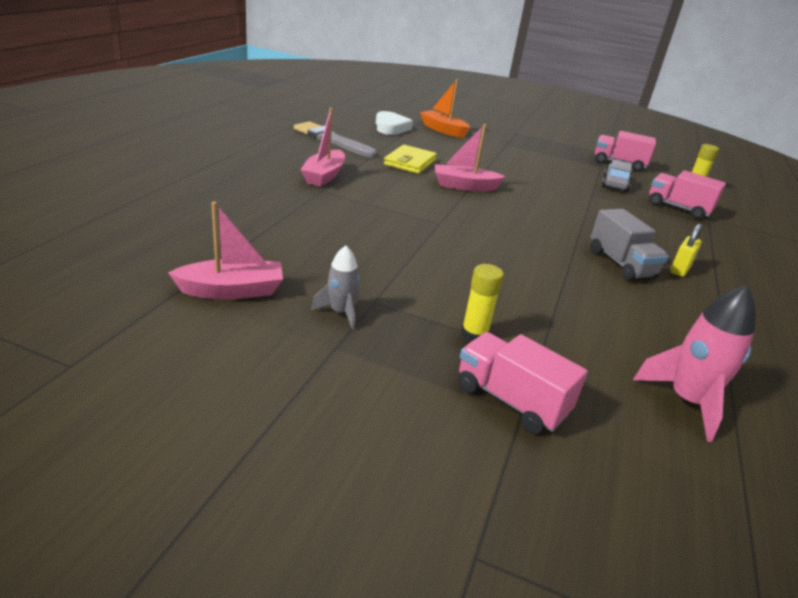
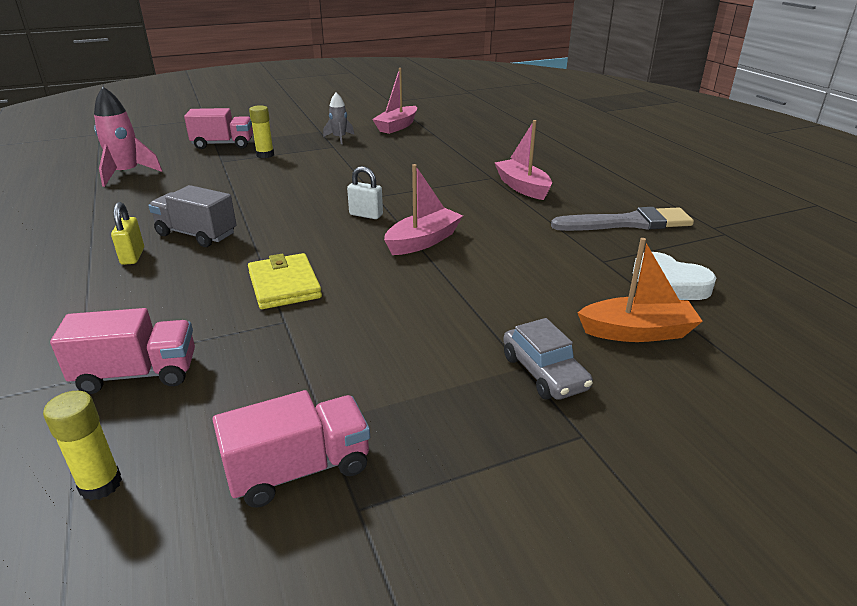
camera: 140 degrees right, 0 degrees up
(410, 162) = (518, 240): yellow wallet -> yellow wallet (284, 285)
(472, 215) = (366, 215): none -> white padlock
(615, 183) = (267, 375): grey car -> grey car (544, 372)

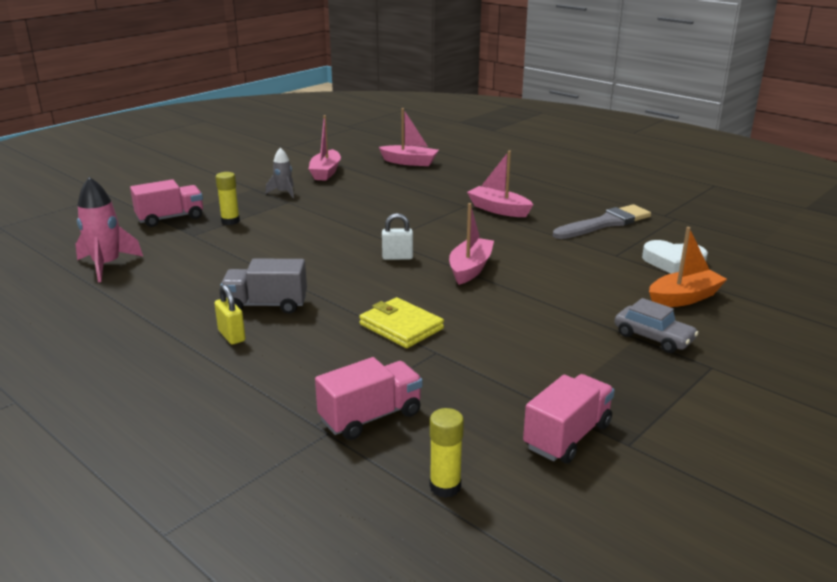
camera: 25 degrees left, 5 degrees down
(485, 129) = (409, 162): none -> pink boat

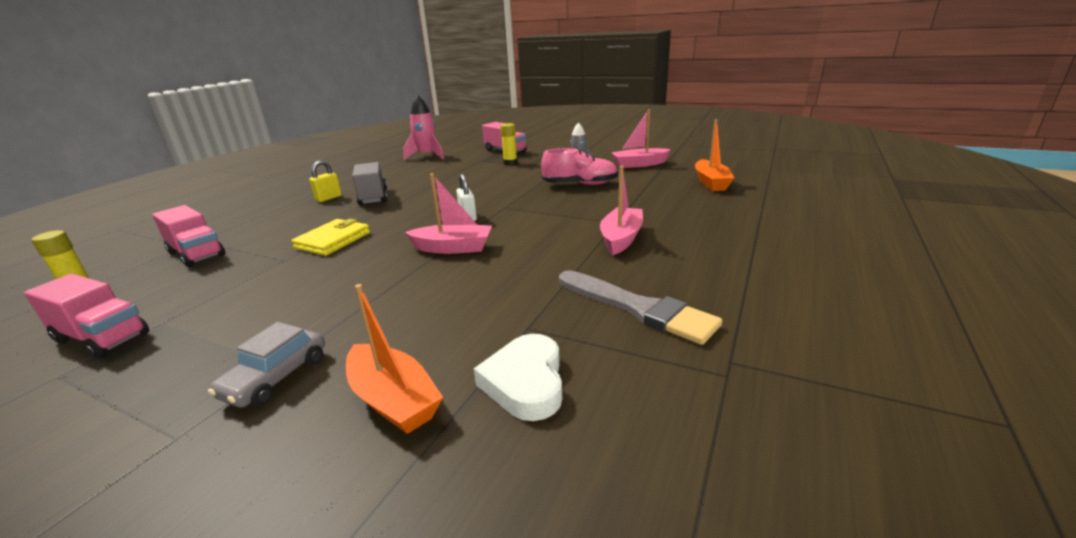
camera: 75 degrees right, 0 degrees up
(356, 202) = (580, 184): none -> pink shoe
(409, 162) = (711, 183): pink boat -> orange boat

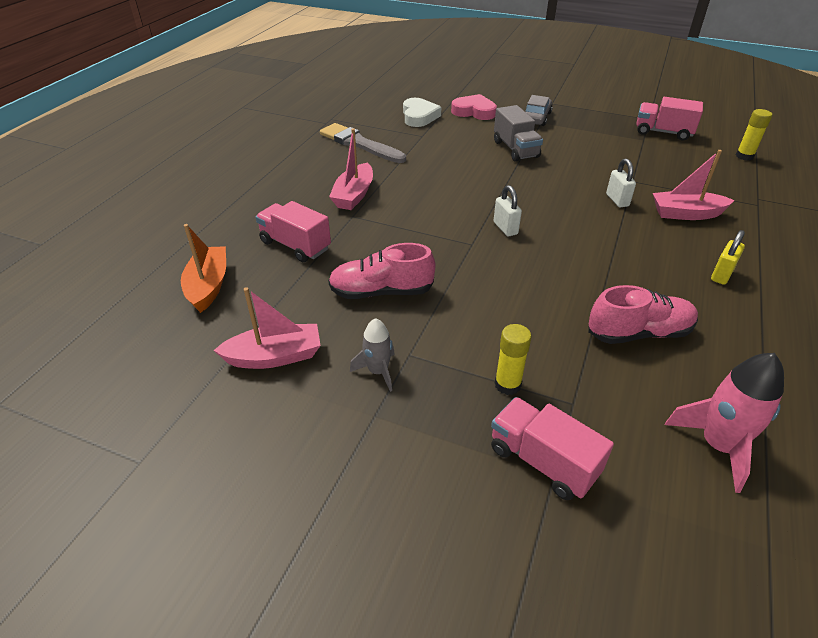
camera: 175 degrees right, 15 degrees up
(196, 254) = (725, 188): pink truck -> pink truck (295, 245)
(333, 240) = (617, 200): yellow wallet -> white padlock
(373, 197) = (659, 274): grey truck -> grey truck (515, 149)
(393, 400) = (474, 111): orange boat -> pink heart
(422, 177) = (639, 333): none -> pink shoe
(453, 248) = (497, 189): pink boat -> pink boat (686, 214)

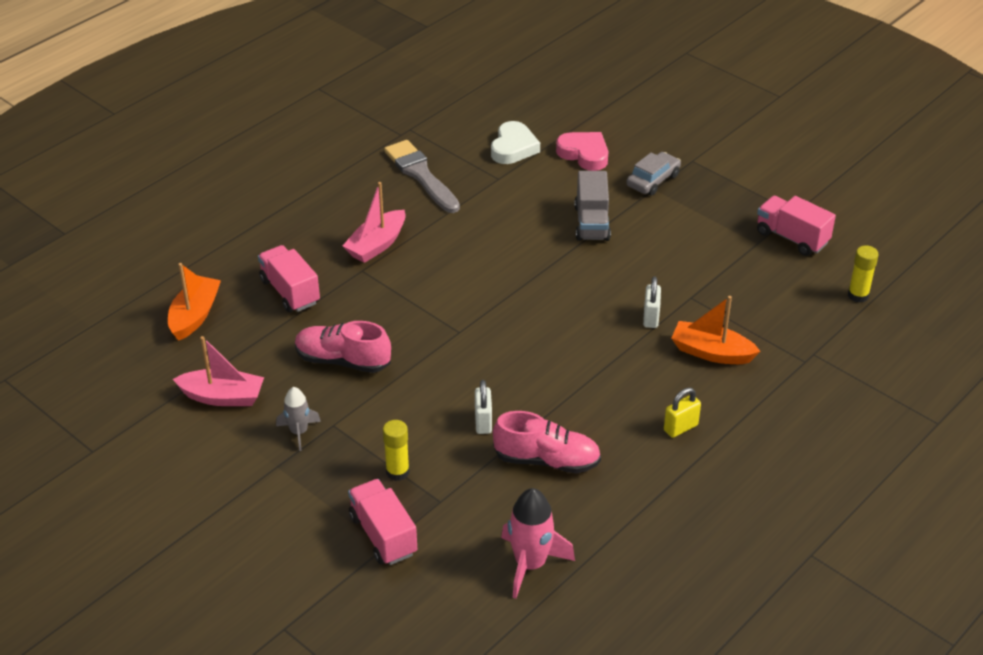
camera: 20 degrees right, 0 degrees up
(505, 228) = (505, 322): white padlock -> white padlock (483, 422)
(686, 214) = (711, 352): pink boat -> orange boat

